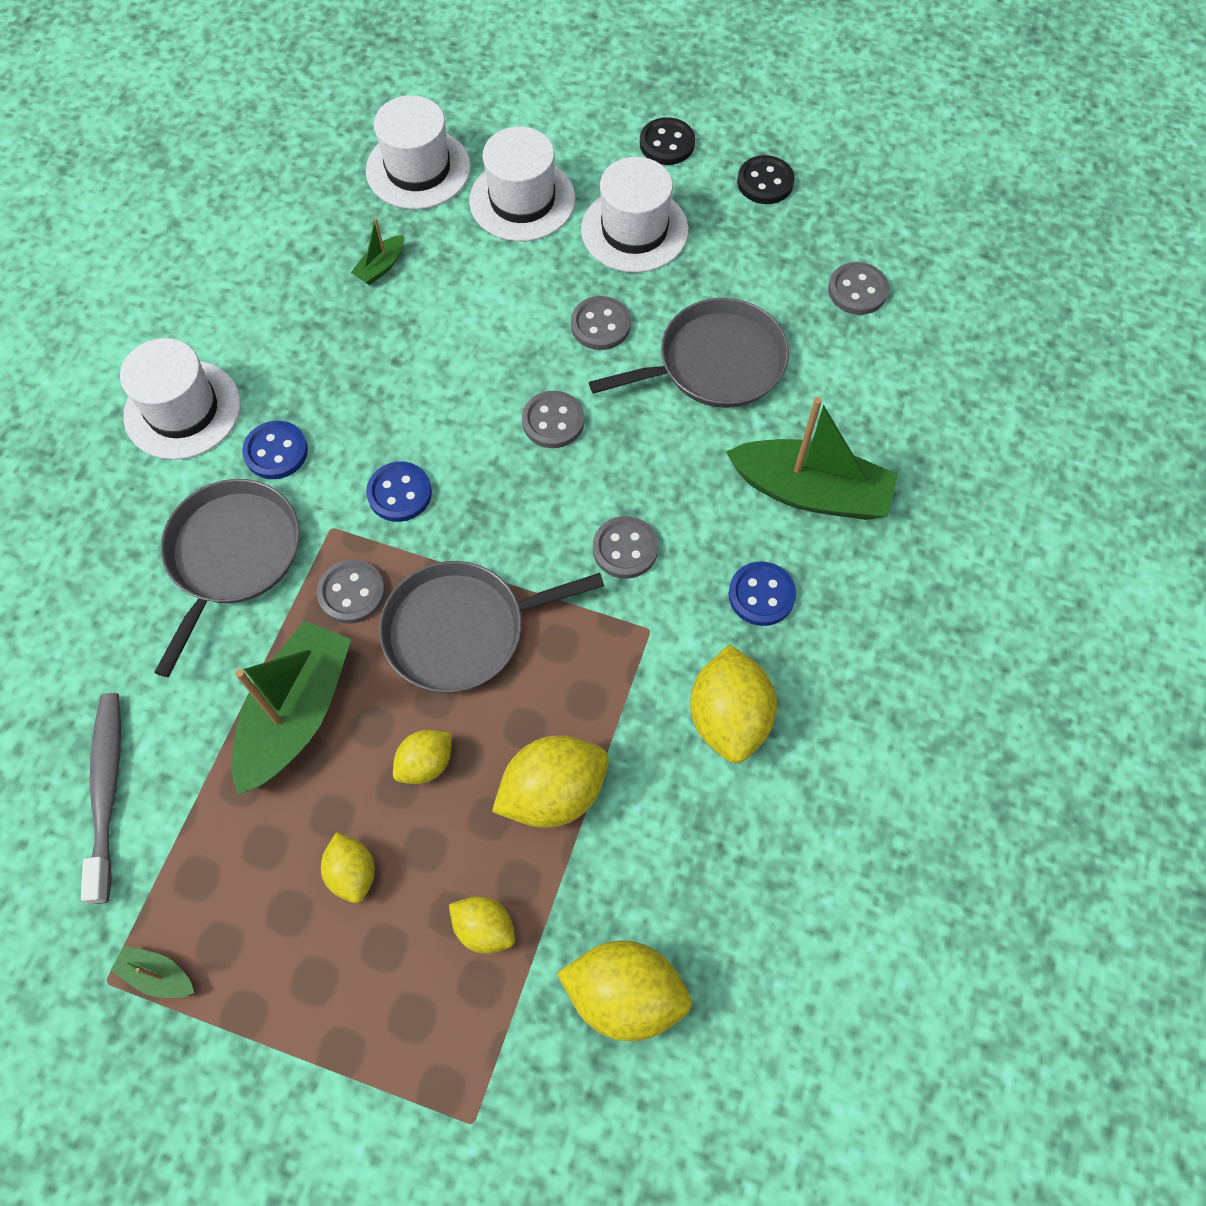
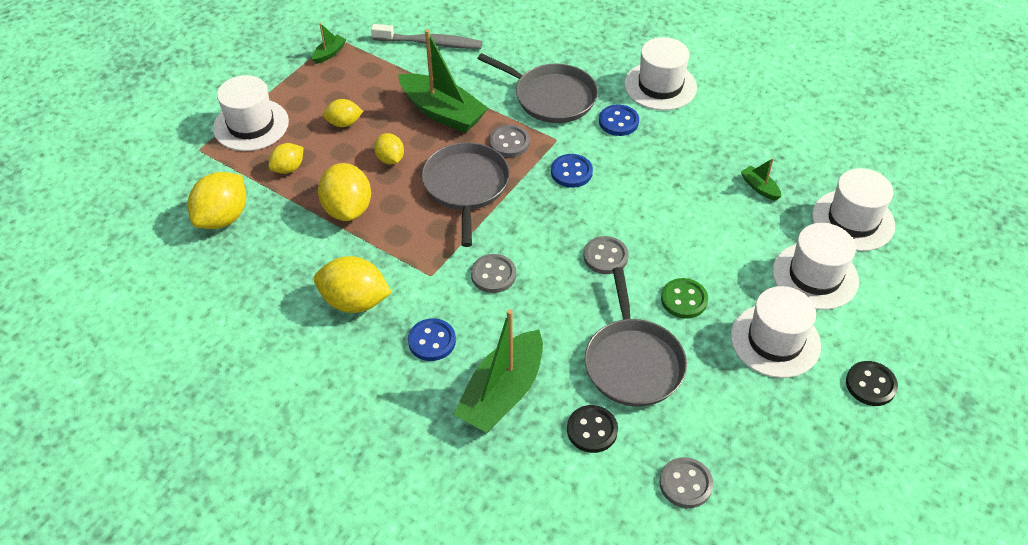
camera: 105 degrees right, 15 degrees down
(388, 1048) = (251, 125): none -> white hat
(600, 325) = (684, 300): grey button -> green button
(765, 182) = (819, 447): black button -> black button (592, 430)

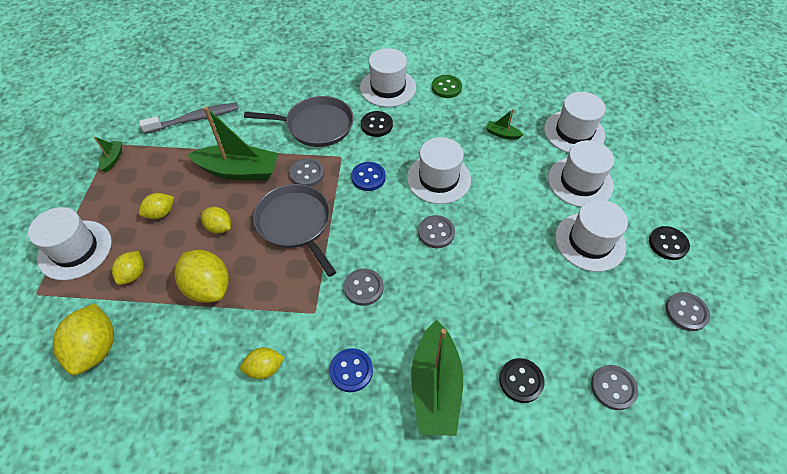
camera: 30 degrees left, 5 degrees up
(355, 301) = (265, 368): yellow lemon -> yellow lemon, size x0.58
(618, 122) = (376, 125): blue button -> black button
(633, 362) = (511, 308): grey pan -> none
(648, 204) = (438, 178): none -> white hat
(684, 300) = (511, 240): green button -> green button (446, 87)
(832, 459) = (686, 312): none -> grey button

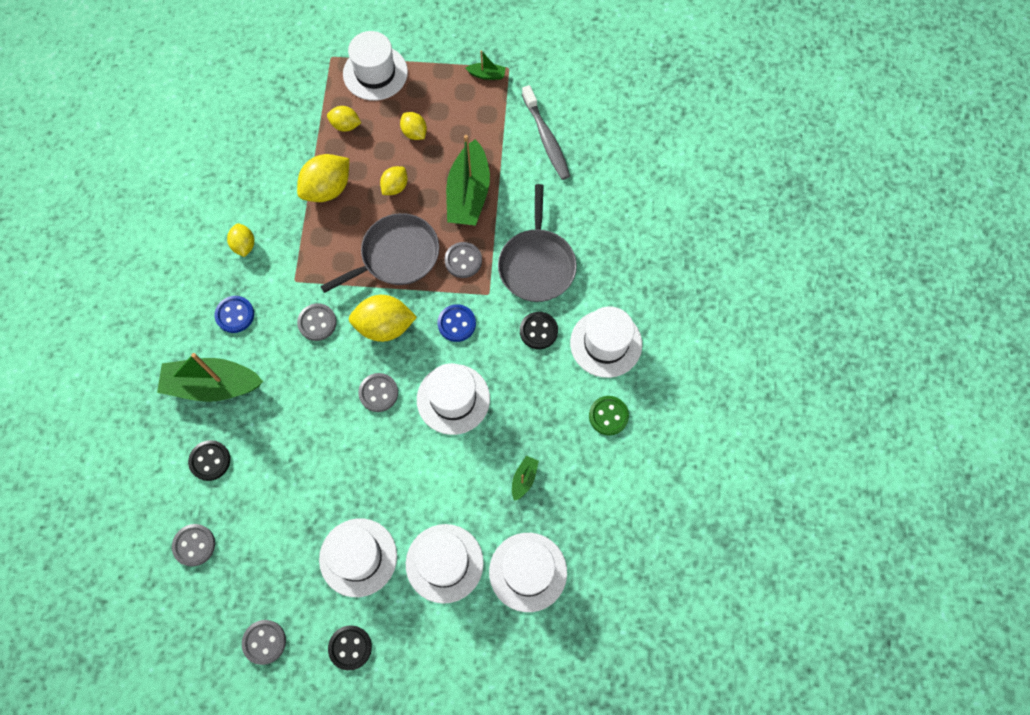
camera: 90 degrees right, 15 degrees up
(96, 348) = (275, 115): yellow lemon -> yellow lemon (385, 326)

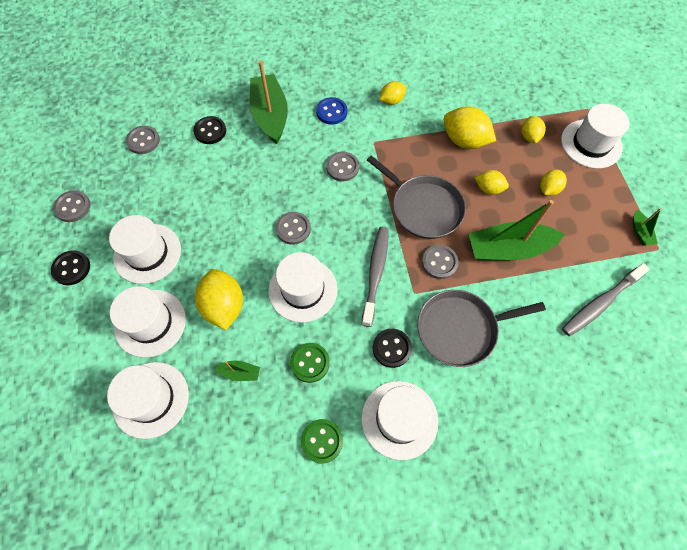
camera: 75 degrees right, 5 degrees down
(385, 326) = (355, 217): yellow lemon -> yellow lemon (224, 306)
(456, 324) = (375, 273): blue button -> grey toothbrush
(532, 410) = (310, 363): none -> green button

